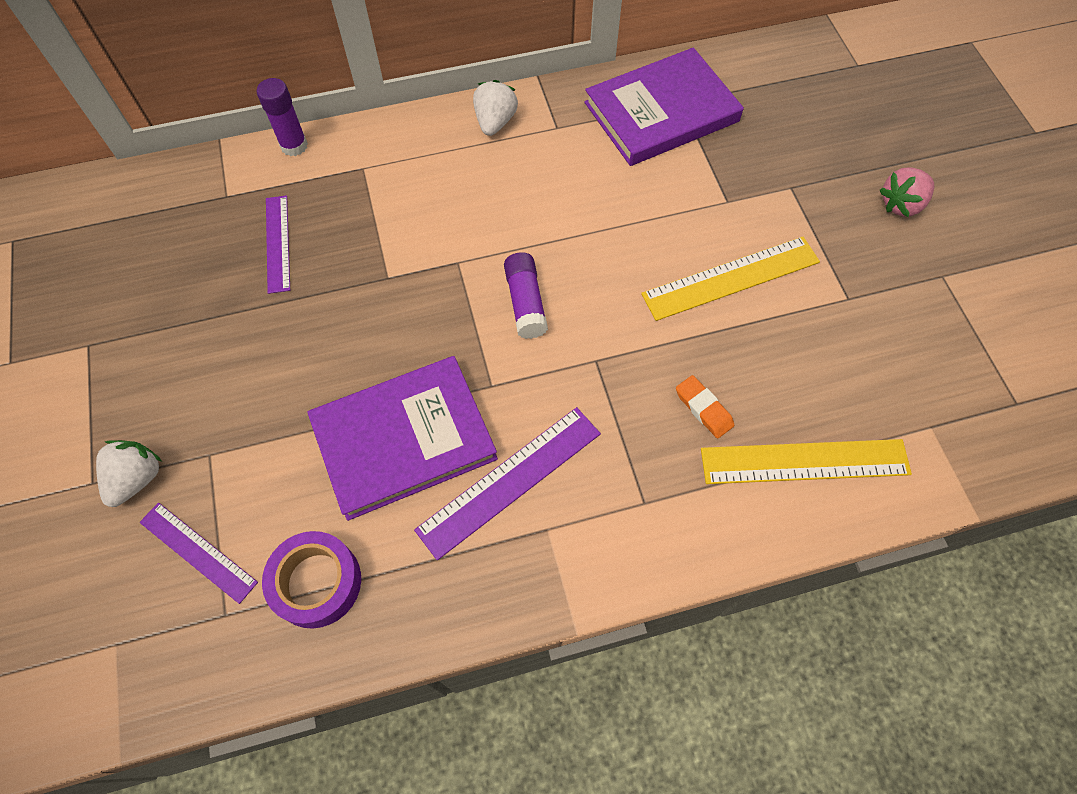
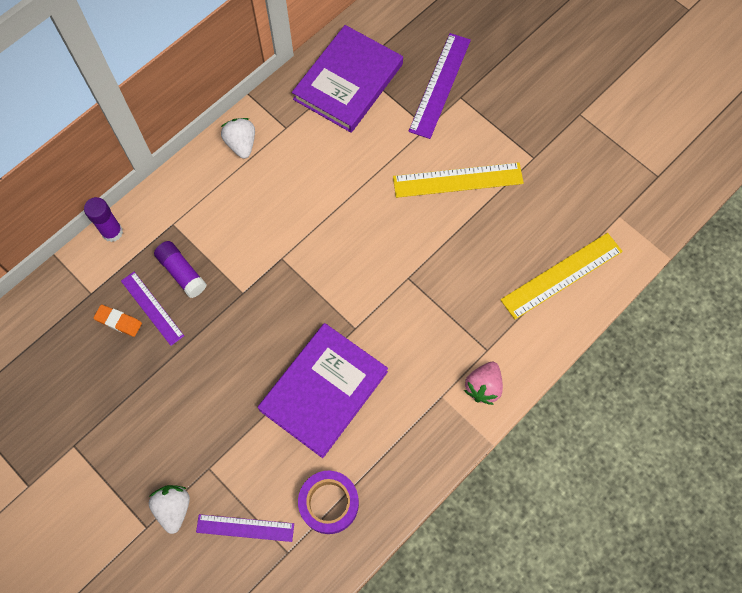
camera: 30 degrees left, 5 degrees up
(509, 480) = (402, 380): purple ruler -> purple ruler (440, 85)
(525, 303) = (342, 263): purple glue stick -> purple glue stick (182, 273)
(703, 408) = (488, 274): orange eraser -> orange eraser (118, 321)
(731, 278) = (458, 180): yellow ruler -> yellow ruler turned 45 degrees clockwise
(901, 204) = (532, 76): pink strawberry -> pink strawberry (483, 387)

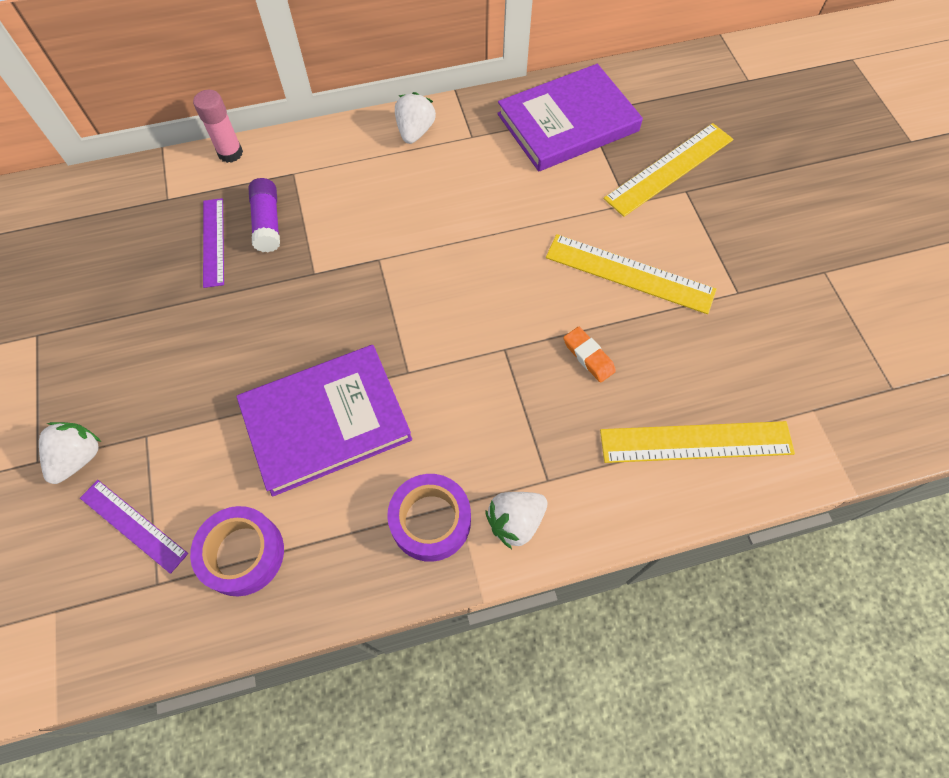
camera: 30 degrees right, 5 degrees down
(112, 232) = (230, 153): purple glue stick -> pink glue stick
(118, 321) = (172, 238): orange eraser -> orange eraser (588, 356)
(432, 416) = (430, 521): none -> purple tape
(440, 85) = (669, 168): purple ruler -> yellow ruler
(483, 387) = (515, 521): pink strawberry -> white strawberry

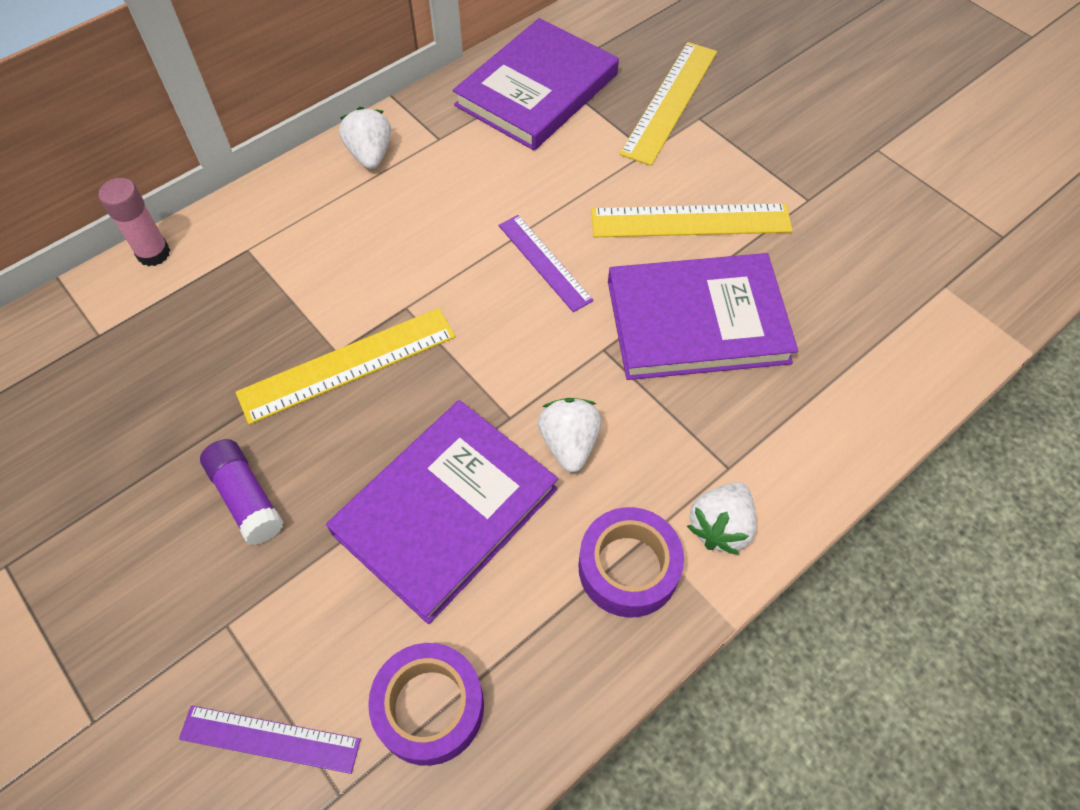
camera: 25 degrees left, 5 degrees down
(78, 457) = (149, 690): white strawberry -> white strawberry (569, 443)
(213, 242) = (189, 362): purple ruler -> purple ruler (544, 262)
(267, 223) = (247, 316): purple glue stick -> purple glue stick (246, 498)
(588, 356) = (697, 321): orange eraser -> purple book
(696, 442) = (854, 364): yellow ruler -> yellow ruler (348, 365)

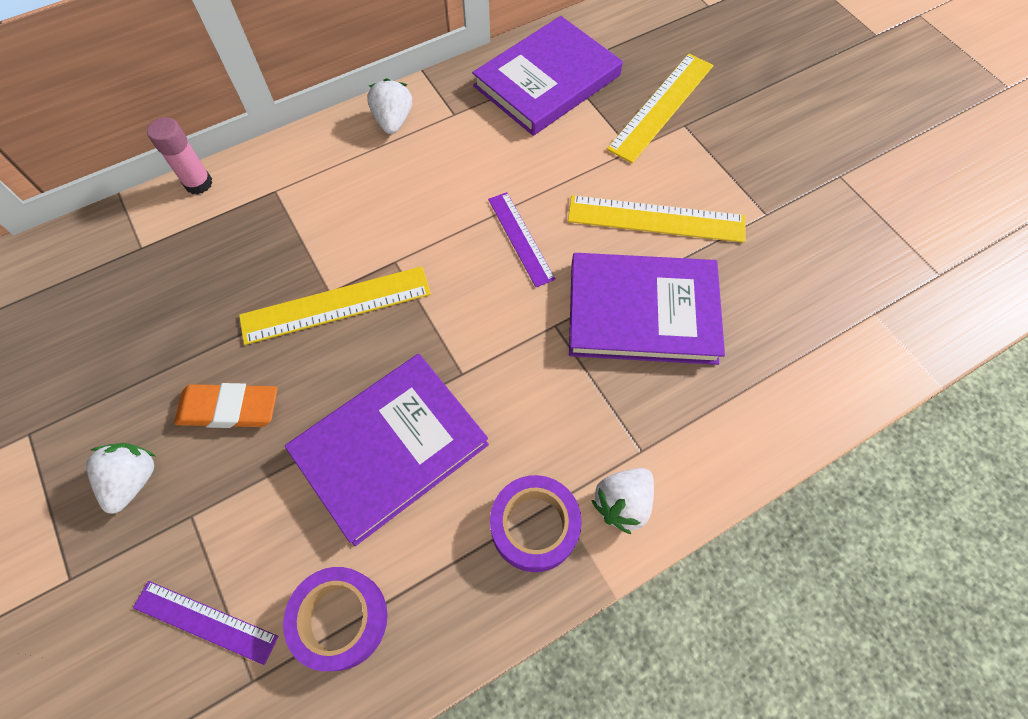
camera: 10 degrees right, 5 degrees up
(246, 498) = (229, 409): purple glue stick -> orange eraser
(569, 443) = (507, 405): white strawberry -> white strawberry (133, 480)

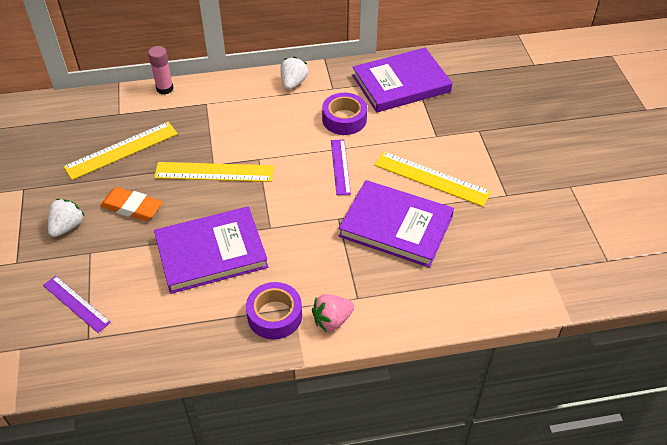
camera: 20 degrees right, 15 degrees down
(340, 619) = (146, 325): purple tape -> purple tape (344, 119)
(622, 503) = (332, 320): white strawberry -> pink strawberry
(661, 106) = (469, 116): yellow ruler -> yellow ruler (121, 150)

